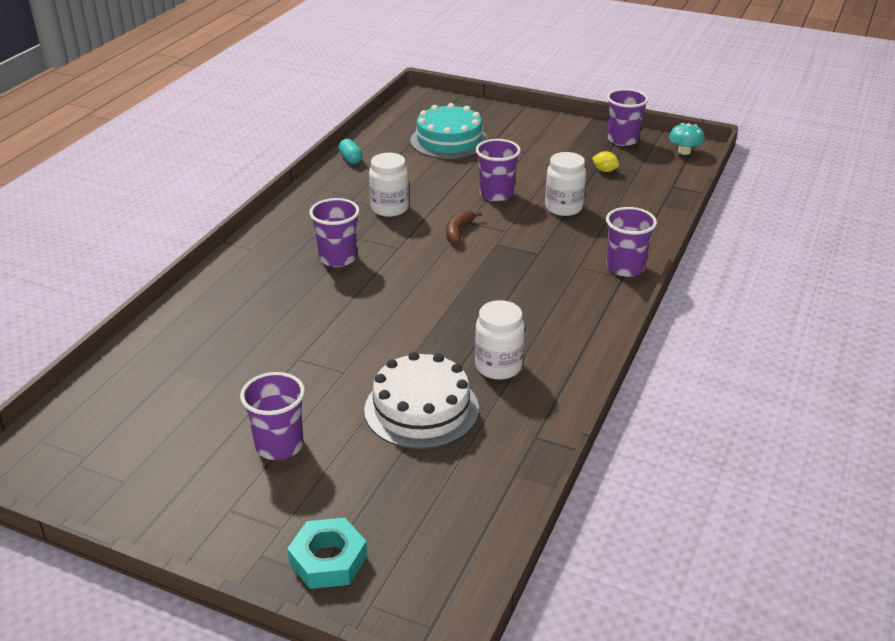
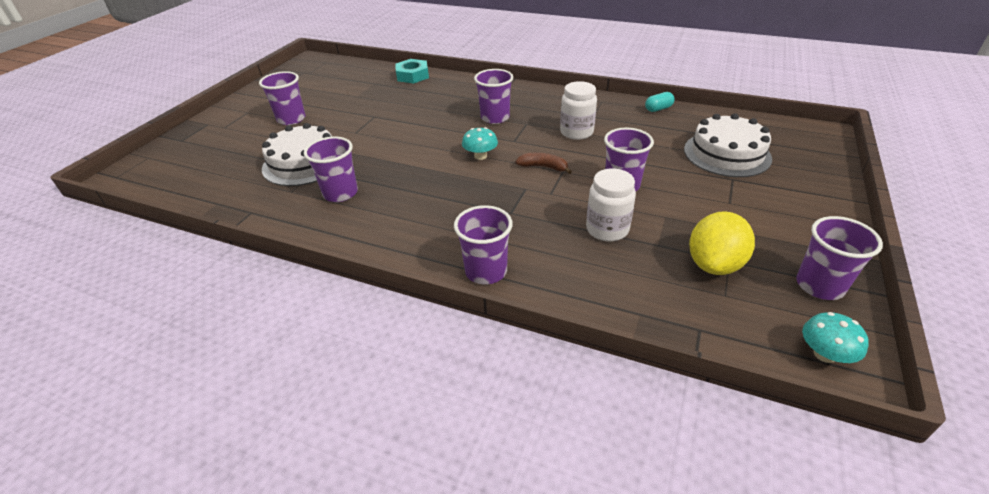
camera: 90 degrees right, 5 degrees up
(328, 560) = (190, 142): turquoise nut -> turquoise nut (412, 76)
(429, 269) = (480, 156): none -> turquoise mushroom
(449, 140) = (727, 154): turquoise cake -> white cake
(498, 366) = (340, 193): white jar -> purple cup
(604, 170) = (714, 264): yellow lemon -> yellow lemon, size x2.18

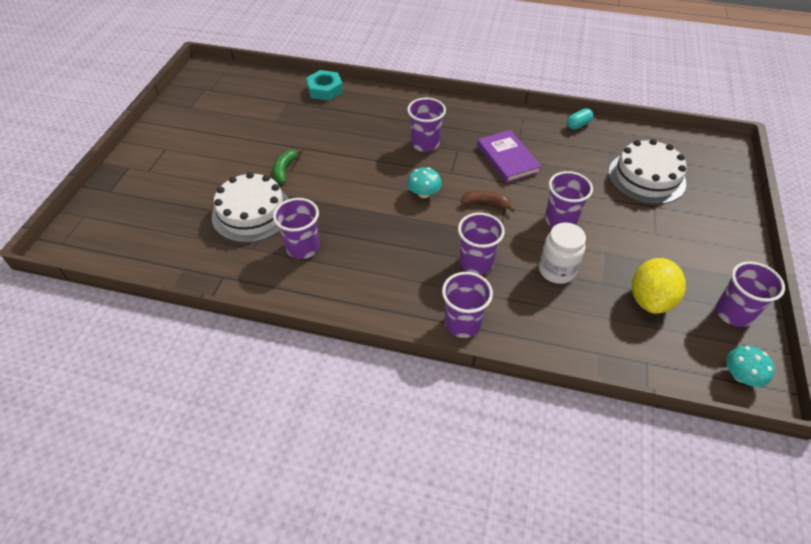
camera: 10 degrees left, 10 degrees up
(291, 119) = (217, 156): purple cup -> purple cup (476, 263)
(349, 131) = (284, 169): none -> green banana
(576, 132) = (507, 159): white jar -> purple book

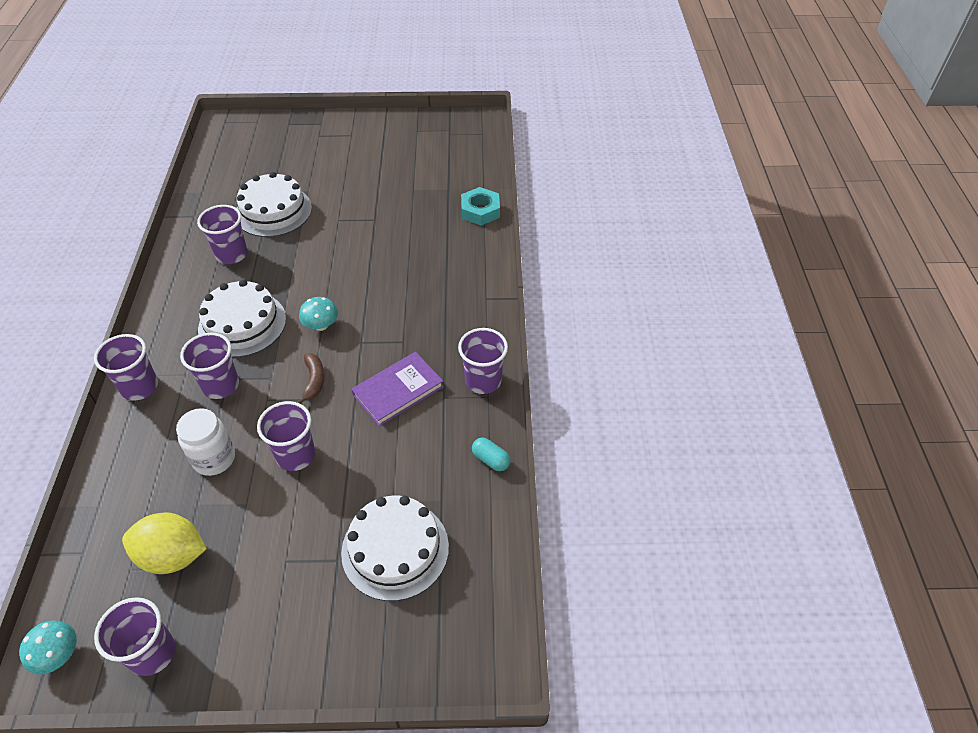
camera: 75 degrees right, 0 degrees up
(284, 169) = (338, 215): green banana -> none
(403, 244) = (242, 324): none -> white cake
(425, 144) = (406, 311): purple cup -> purple cup (483, 380)

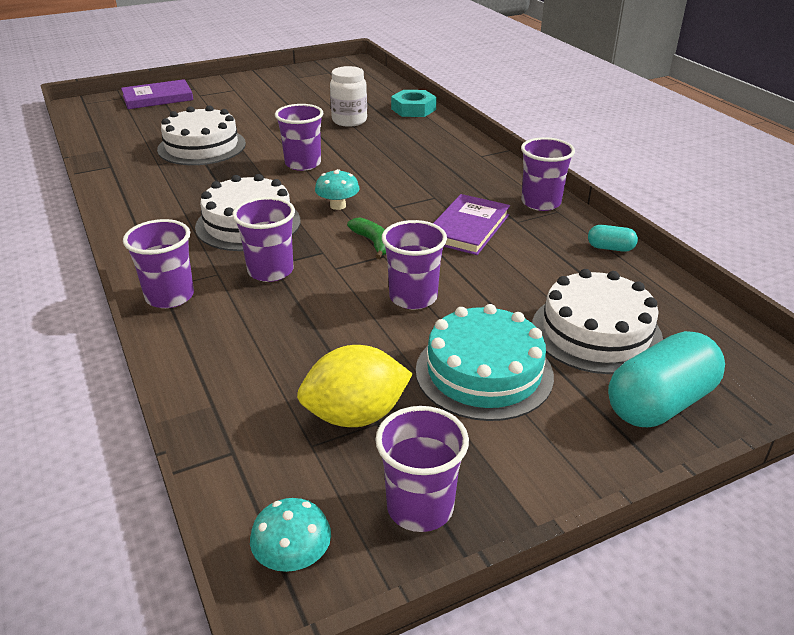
camera: 25 degrees left, 15 degrees down
(214, 458) = (322, 325): white jar -> white jar (349, 121)
(231, 254) = (184, 182): purple cup -> purple cup (303, 164)
(283, 130) = (158, 98): none -> purple book
(283, 554) = (484, 372): none -> turquoise cake
(314, 381) = (373, 243): brown banana -> green banana
(376, 640) = (659, 403): none -> turquoise capsule

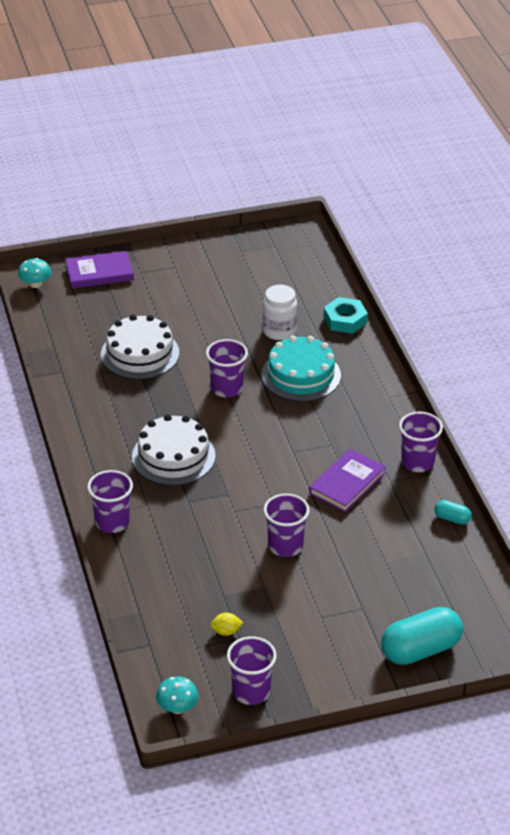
camera: 10 degrees right, 5 degrees up
(270, 271) = (186, 508): purple cup -> none
(338, 205) = (248, 445): turquoise mushroom -> turquoise mushroom (35, 284)
(355, 415) = (226, 631): yellow lemon -> yellow lemon, size x0.46
(373, 243) = (268, 489): green banana -> none
(484, 372) = (316, 613): turquoise cake -> turquoise cake (301, 375)
(596, 332) = (404, 592): white cake -> none

